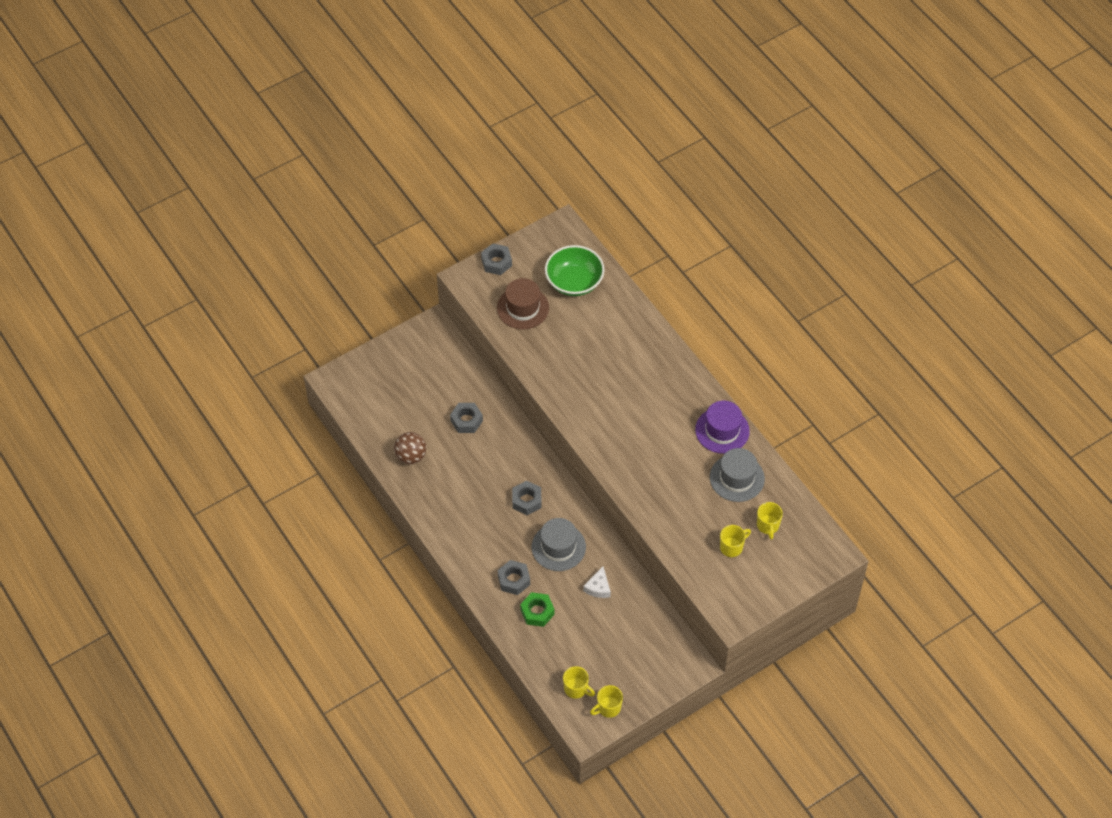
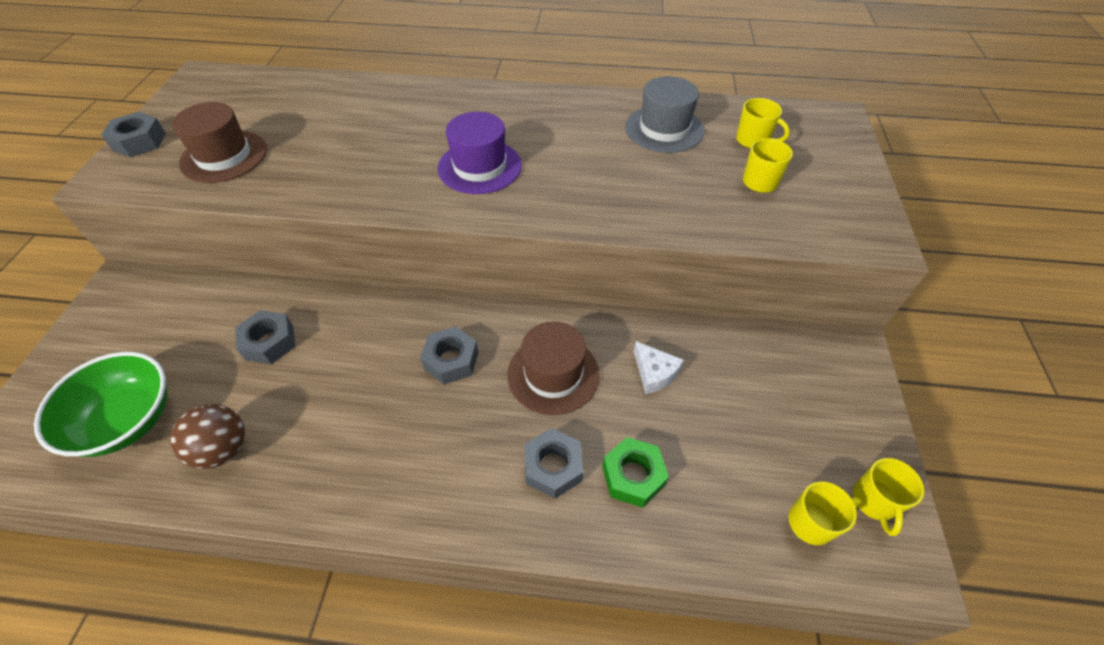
camera: 50 degrees left, 5 degrees down
(558, 547) = (553, 374): grey hat -> brown hat
(574, 282) = (267, 103): green bowl -> green bowl (127, 420)
(722, 430) = (590, 107): purple hat -> purple hat (480, 167)

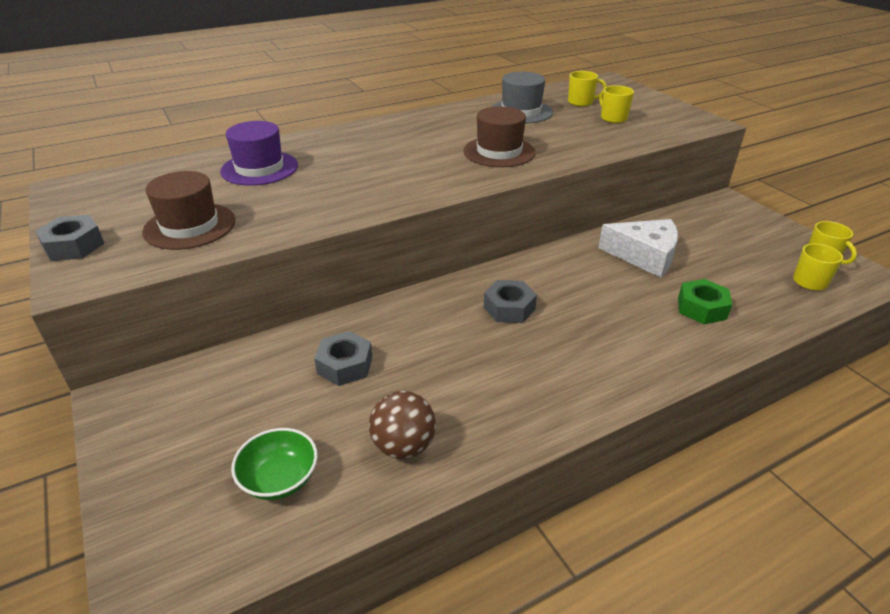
camera: 35 degrees left, 15 degrees down
(127, 420) = (279, 479): green bowl -> green bowl, size x0.64
(480, 167) = (428, 164): purple hat -> purple hat (259, 168)
(553, 374) = (587, 284): brown hat -> brown hat (499, 152)
(553, 467) = (653, 328): grey nut -> none
(654, 373) = (644, 256): white cheese -> white cheese, size x1.77

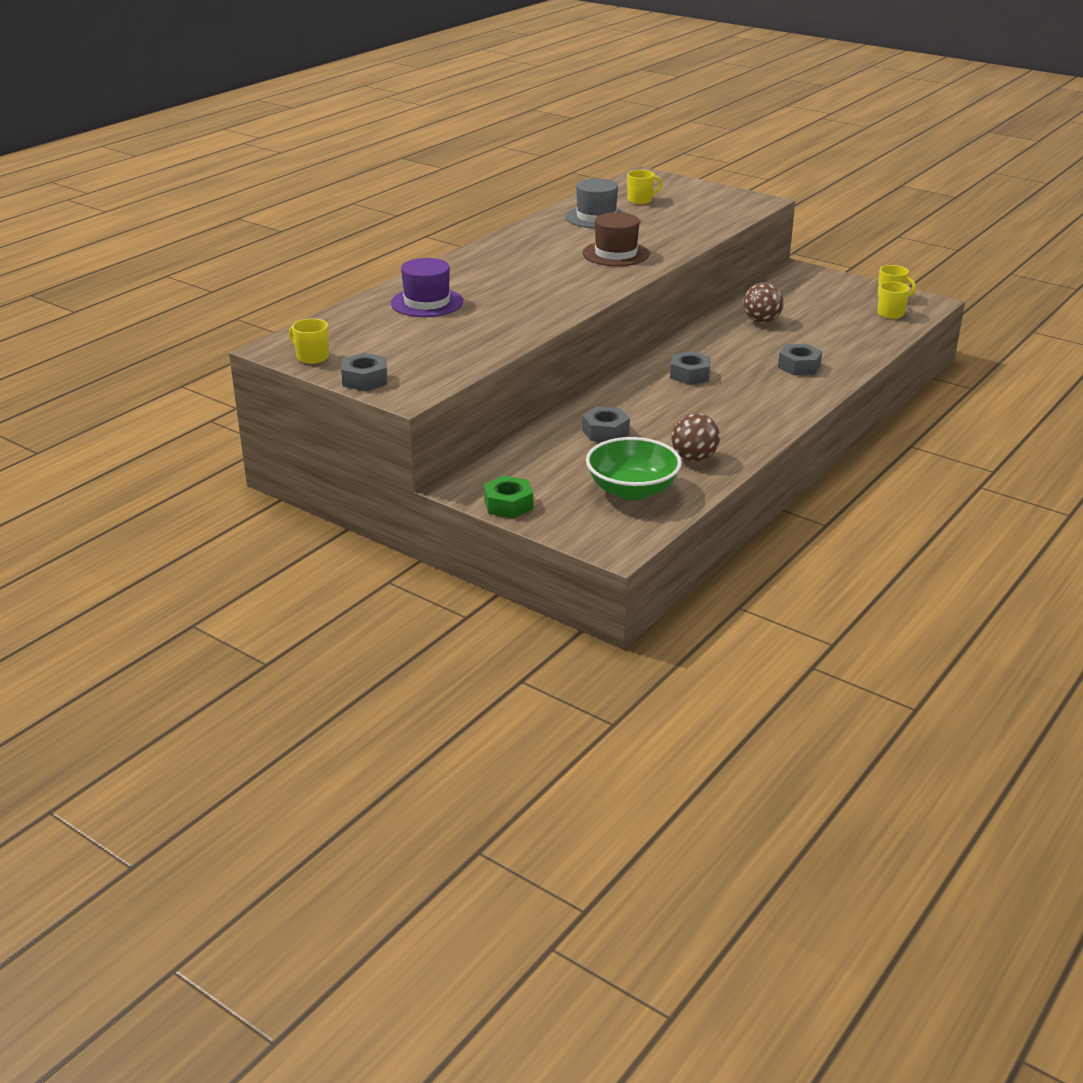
camera: 25 degrees left, 5 degrees down
(190, 226) = (437, 350): brown hat -> none
(279, 479) = (632, 490): green bowl -> green bowl, size x1.57
(613, 118) = (682, 210): yellow mug -> yellow mug (312, 357)
(644, 256) = (761, 321): white cheese -> brown ball
(646, 330) = (799, 366): none -> grey nut
(701, 308) = (827, 345): green nut -> green nut (508, 504)

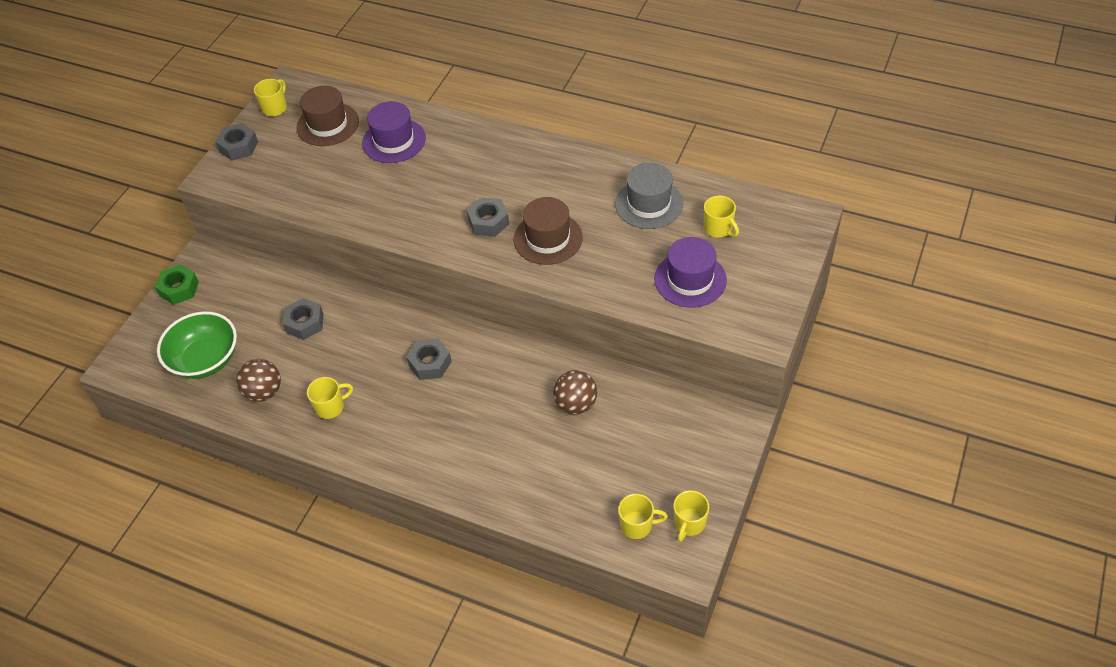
camera: 80 degrees right, 20 degrees up
(369, 331) = (328, 124): none -> brown hat
(692, 214) = (690, 279): none -> purple hat
(727, 424) = (331, 407): none -> yellow mug
(799, 366) = (470, 449): grey nut -> grey nut (488, 222)

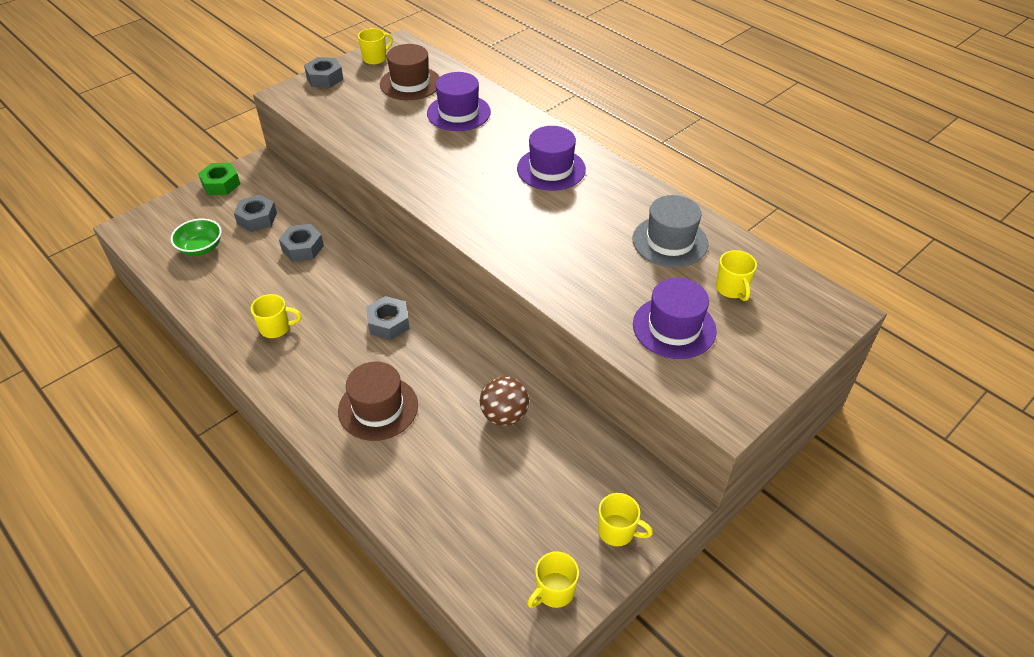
camera: 20 degrees right, 5 degrees down
(205, 359) = (201, 248): green bowl -> green bowl, size x0.64
(264, 392) = (229, 293): brown ball -> none
(488, 222) = (501, 206): grey nut -> grey nut (257, 218)
(512, 170) = (551, 169): none -> purple hat
(548, 238) = (549, 239): brown hat -> brown hat (378, 408)
(637, 525) = (497, 568): yellow mug -> yellow mug (617, 531)

